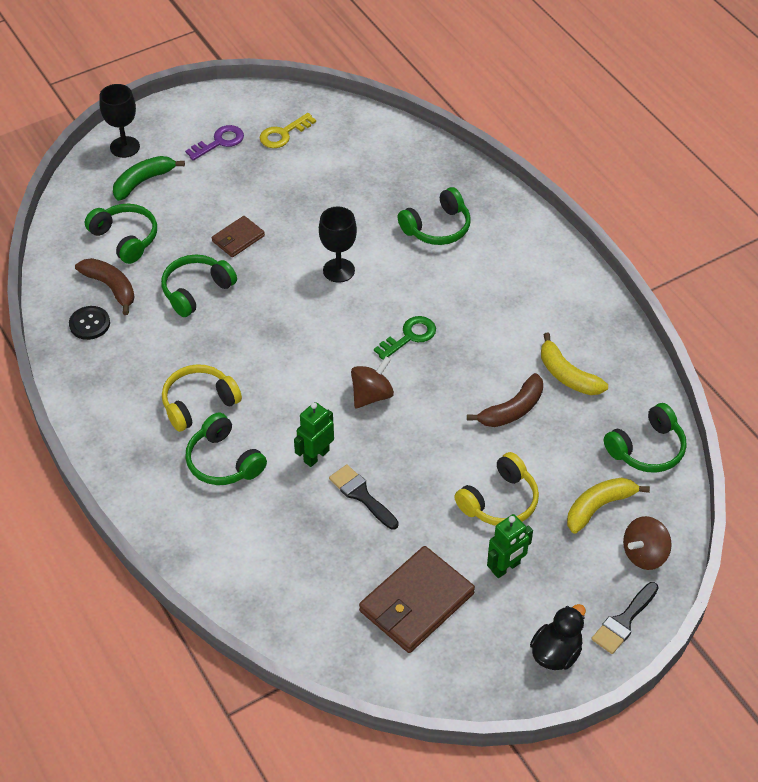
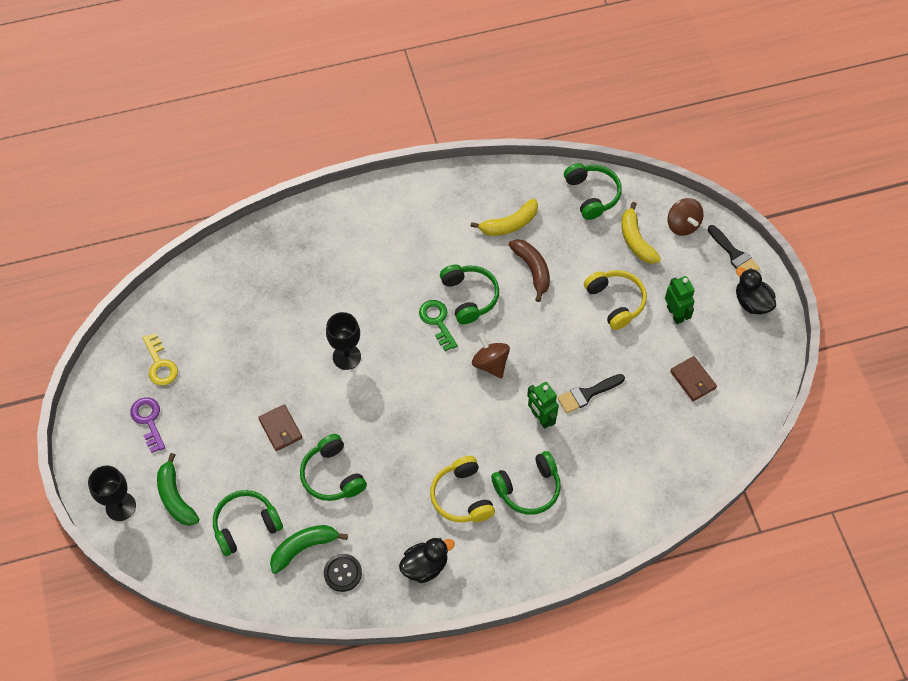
camera: 75 degrees left, 10 degrees up
(111, 287) = (304, 548): brown banana -> green banana
(111, 389) = (425, 566): none -> black duck
(416, 602) = (693, 380): brown wallet -> brown wallet, size x0.54
(437, 227) = (323, 271): green headphones -> green headphones (469, 297)

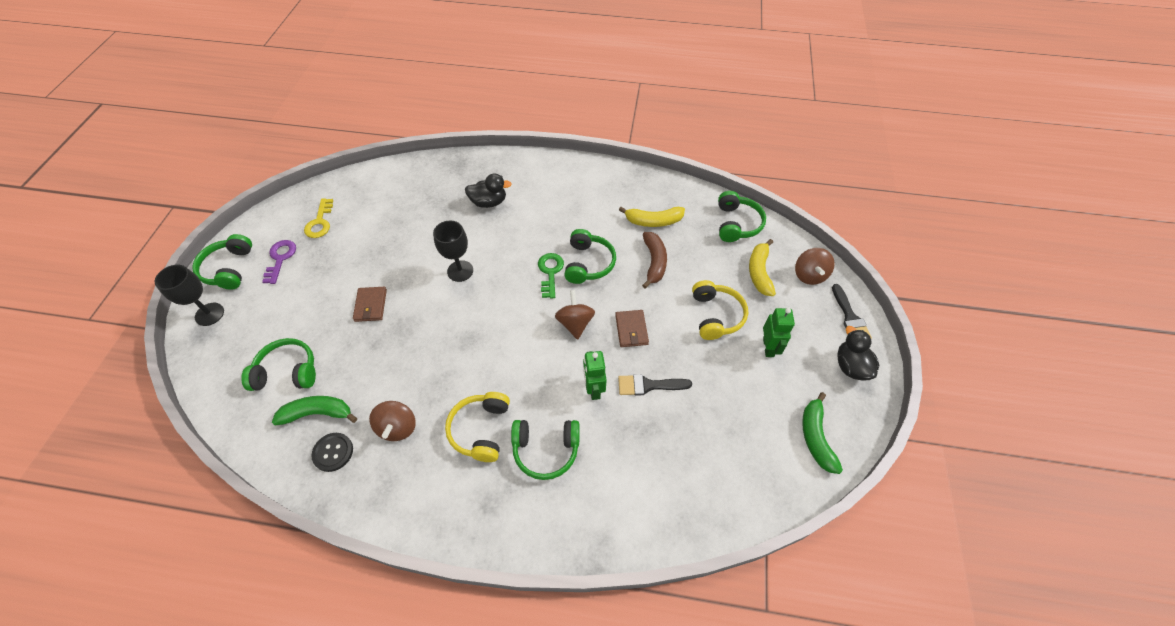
camera: 25 degrees right, 5 degrees down
(175, 497) = (253, 325): green banana -> green banana (816, 437)
(332, 475) = (384, 361): green headphones -> green headphones (229, 269)
(386, 527) = (398, 427): none -> brown spinning top
(425, 566) = (407, 481): black duck -> black duck (489, 202)
(693, 380) = (759, 415): brown wallet -> brown wallet (631, 330)

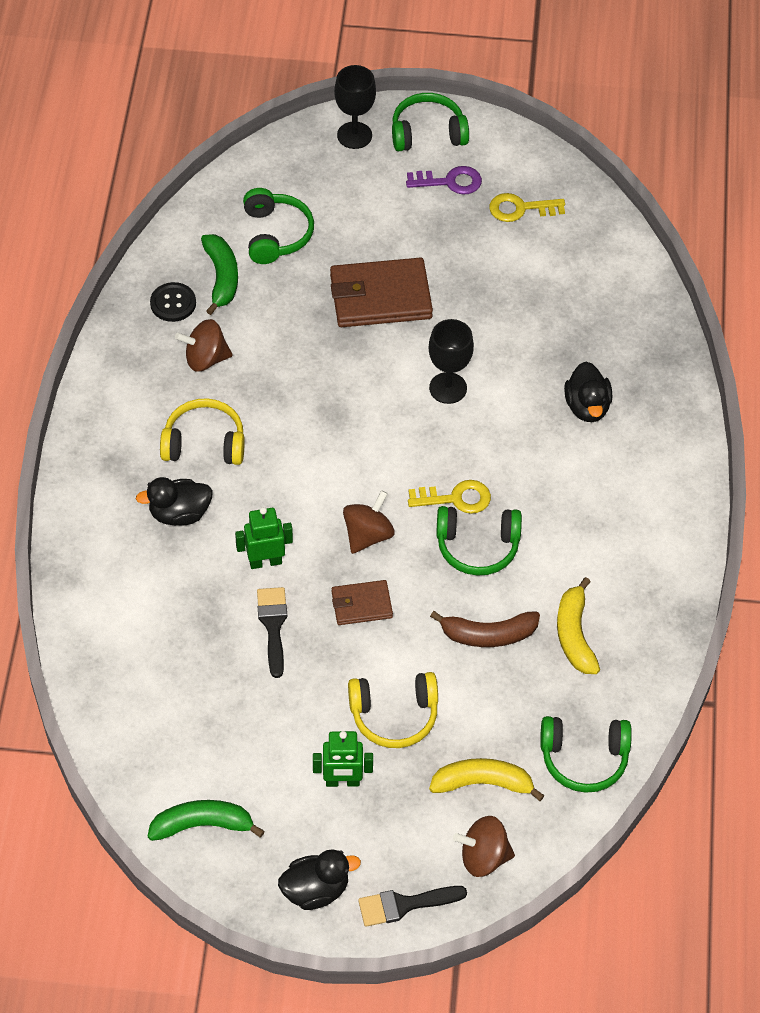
camera: 85 degrees right, 0 degrees up
(371, 305) = (380, 297): brown wallet -> brown wallet, size x1.84
(546, 450) = (179, 513): green headphones -> black duck
(550, 272) = (456, 498): green key -> yellow key
(575, 323) = (368, 535): brown spinning top -> brown spinning top turned 45 degrees counterclockwise

